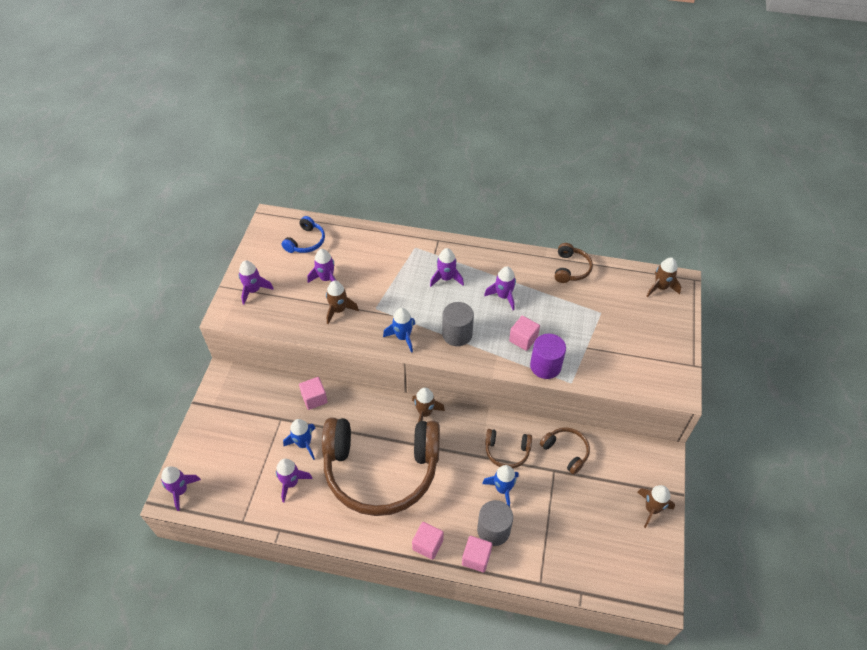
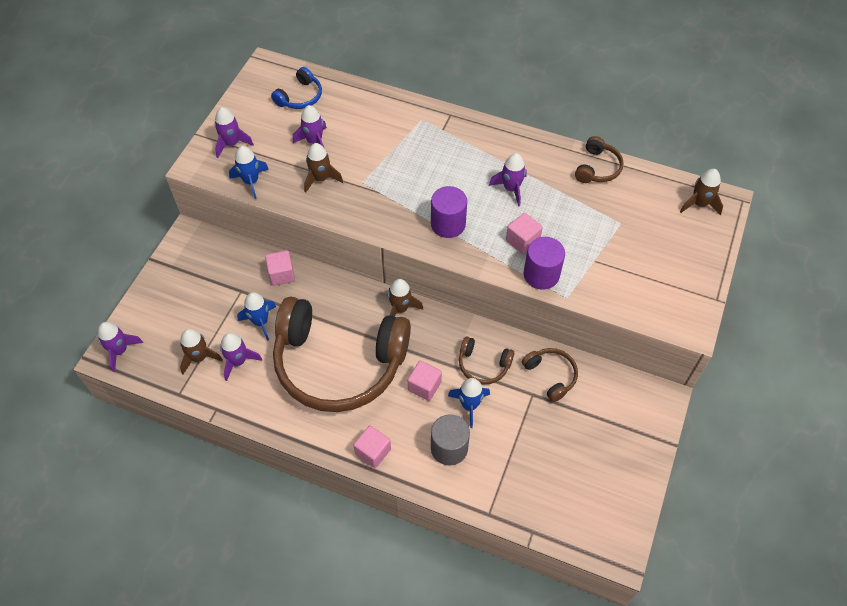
camera: 10 degrees right, 5 degrees up
(403, 337) = (386, 219): blue rocket -> blue rocket (251, 181)
(446, 278) = (449, 159): purple rocket -> none
(457, 334) = (448, 224): grey cylinder -> purple cylinder
(476, 558) = (423, 475): pink cube -> pink cube (424, 386)
(652, 509) = (635, 455): brown rocket -> brown rocket (199, 357)

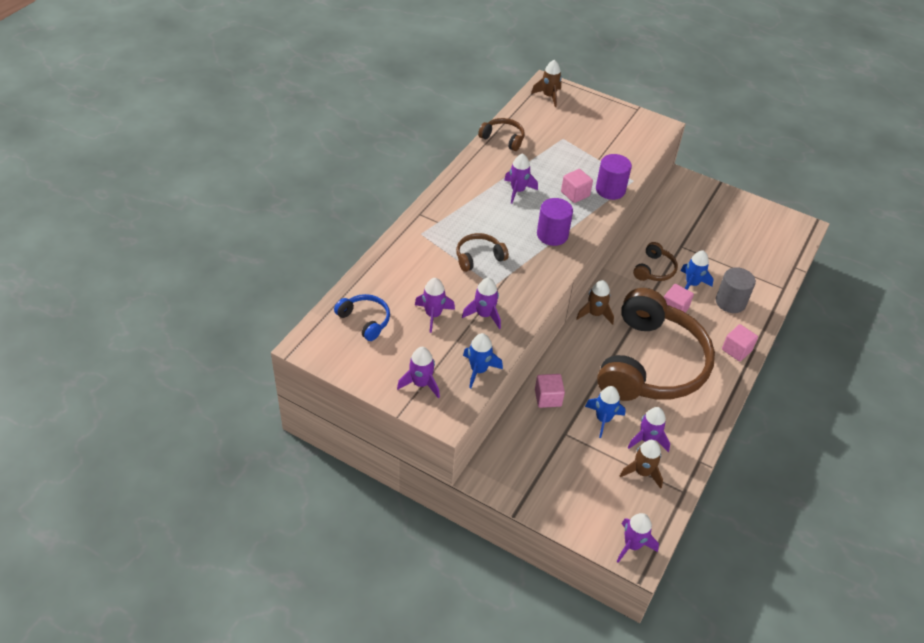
camera: 85 degrees left, 10 degrees down
(321, 179) = (484, 315): brown rocket -> purple rocket
(551, 375) = (664, 232): brown headphones -> brown headphones (479, 257)

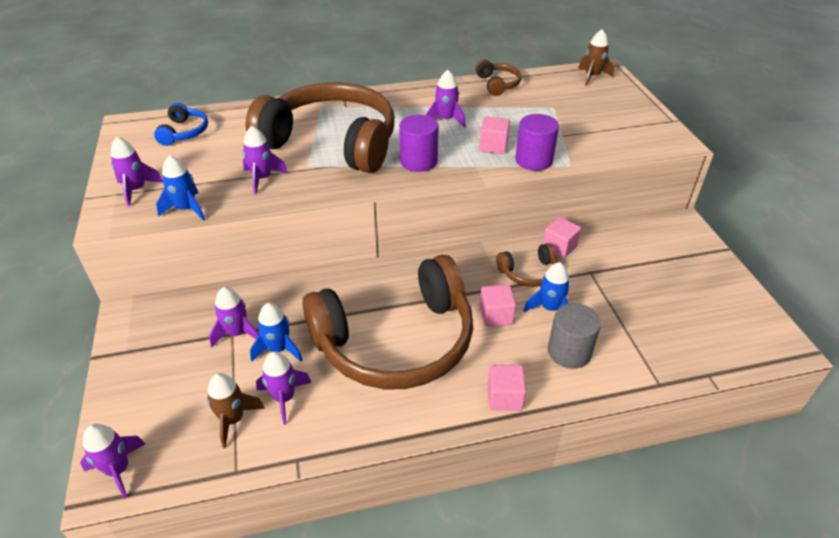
camera: 50 degrees right, 5 degrees down
(433, 315) = (229, 156): purple rocket -> purple rocket (237, 333)
(479, 257) = (332, 142): brown headphones -> brown headphones, size x2.47
(548, 398) = (267, 298): pink cube -> pink cube (559, 247)
(595, 314) = (413, 268): brown rocket -> none

